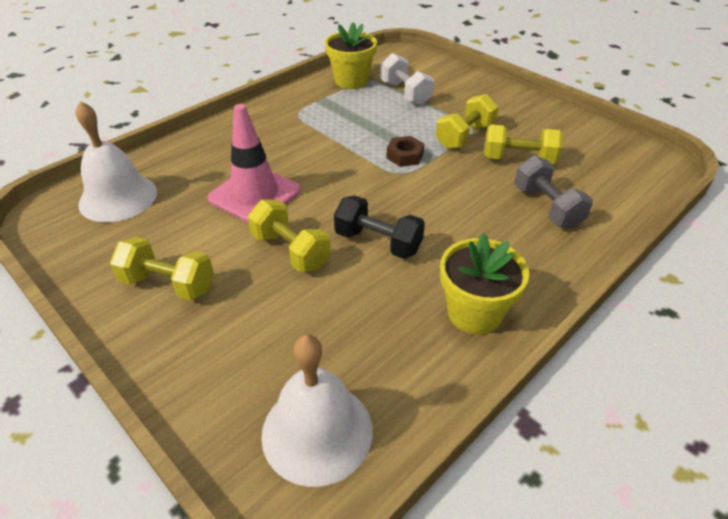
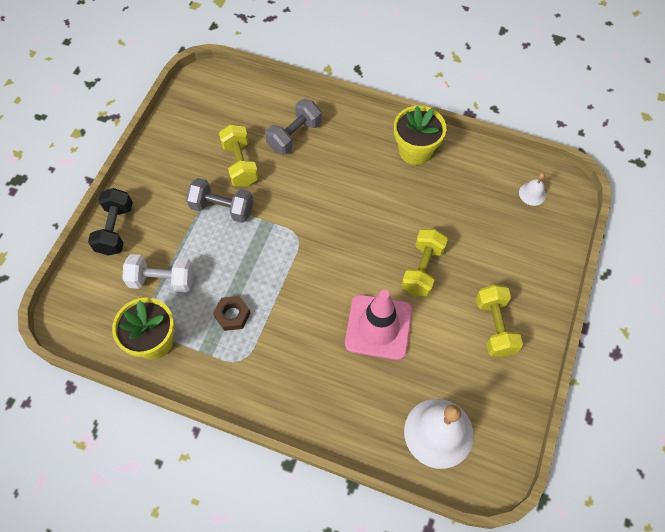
camera: 115 degrees left, 20 degrees up
(317, 431) = (532, 194): white bell -> white bell, size x0.46
(378, 242) = (384, 220): black dumbbell -> black dumbbell (115, 229)
(405, 93) = (162, 280): white dumbbell -> white dumbbell turned 60 degrees clockwise
(405, 156) = (272, 242): brown nut -> brown nut (232, 315)
(465, 136) = (222, 208): yellow dumbbell -> grey dumbbell

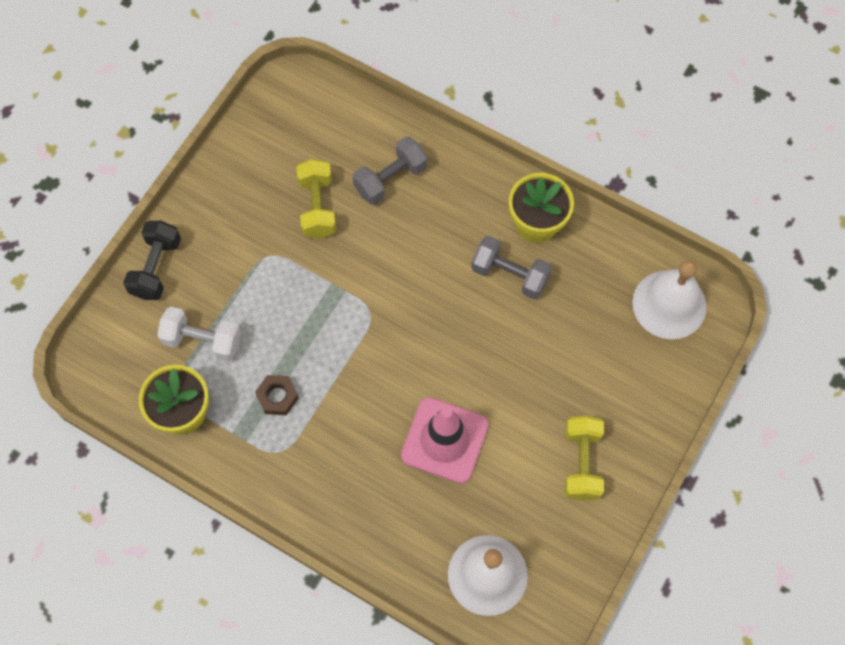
camera: 10 degrees right, 5 degrees up
(222, 208) = (286, 261): grey dumbbell -> grey dumbbell (509, 275)
(422, 269) = (512, 378): yellow dumbbell -> none
(532, 194) = (669, 304): white bell -> white bell, size x2.20

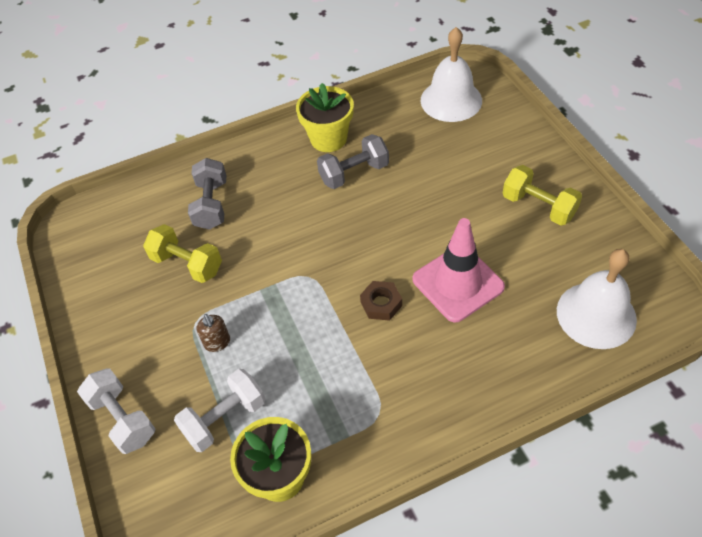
camera: 50 degrees left, 15 degrees down
(156, 267) = (123, 419): black dumbbell -> white dumbbell
(261, 286) = (217, 342): none -> brown soap dispenser
(277, 397) = (327, 386): brown nut -> brown nut (381, 304)

